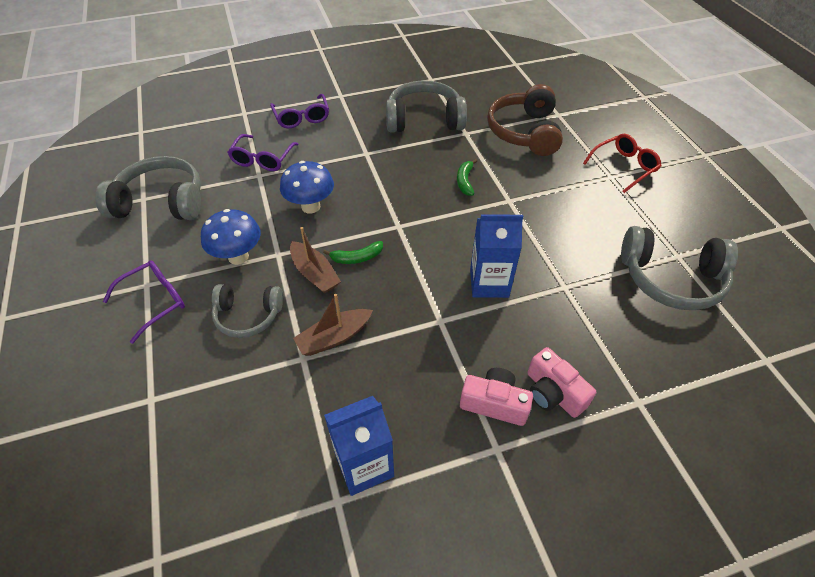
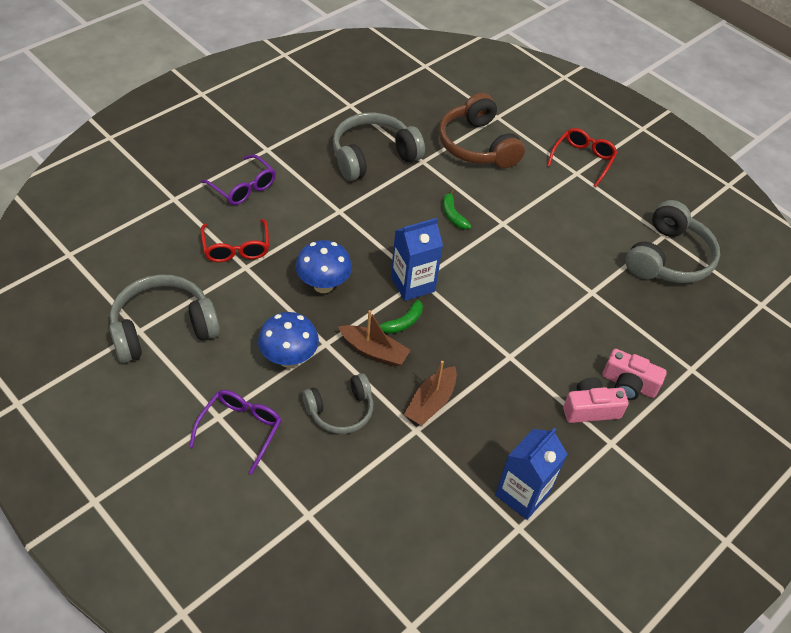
camera: 30 degrees left, 0 degrees up
(262, 159) = (236, 248): purple glasses -> red glasses
(489, 283) = (530, 309): blue carton -> blue carton (412, 284)
(671, 279) = (668, 258): grey headphones -> grey headphones turned 45 degrees counterclockwise

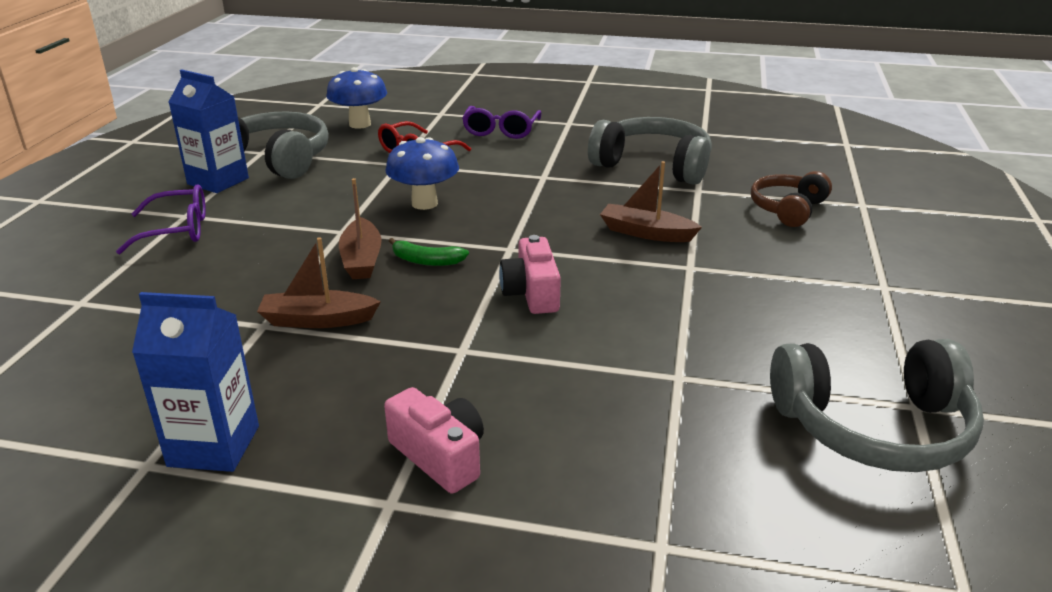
camera: 60 degrees right, 20 degrees down
(289, 358) = (298, 221): blue mushroom -> blue mushroom (360, 124)
(340, 410) = (250, 270): grey headphones -> none
(412, 284) = (496, 247): blue carton -> blue carton (218, 181)
(452, 215) = (646, 233): green banana -> brown boat
(477, 145) = (788, 209): brown headphones -> brown headphones, size x0.63
(583, 159) = (919, 283): red glasses -> none
(628, 384) = (535, 479): pink camera -> pink camera (531, 293)

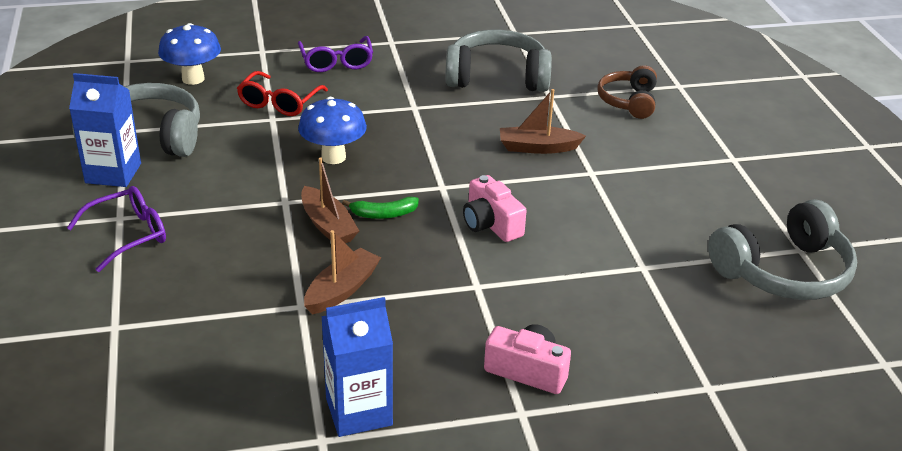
camera: 25 degrees left, 5 degrees up
(317, 320) = (342, 290): brown boat -> brown boat turned 150 degrees clockwise

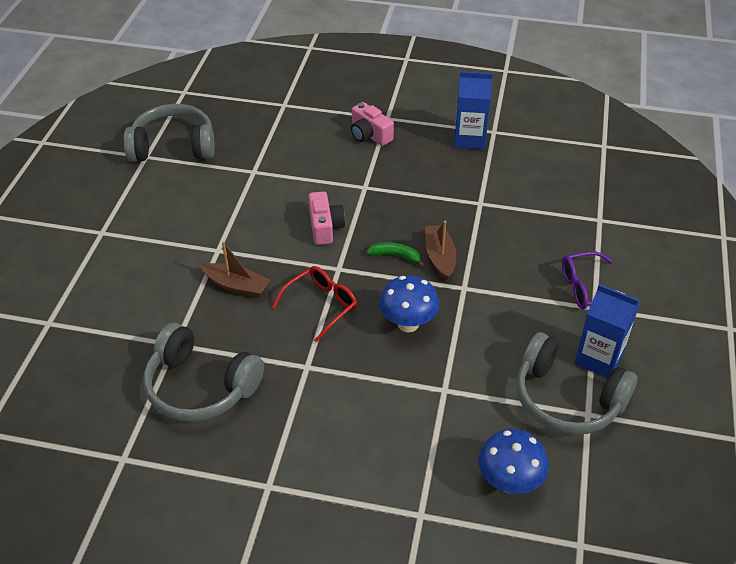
camera: 155 degrees left, 10 degrees up
(279, 103) = (430, 412): red glasses -> red glasses (321, 305)
(336, 62) = (346, 464): purple glasses -> none
(342, 290) = (450, 206): brown boat -> none
(628, 101) = (113, 316): brown headphones -> none

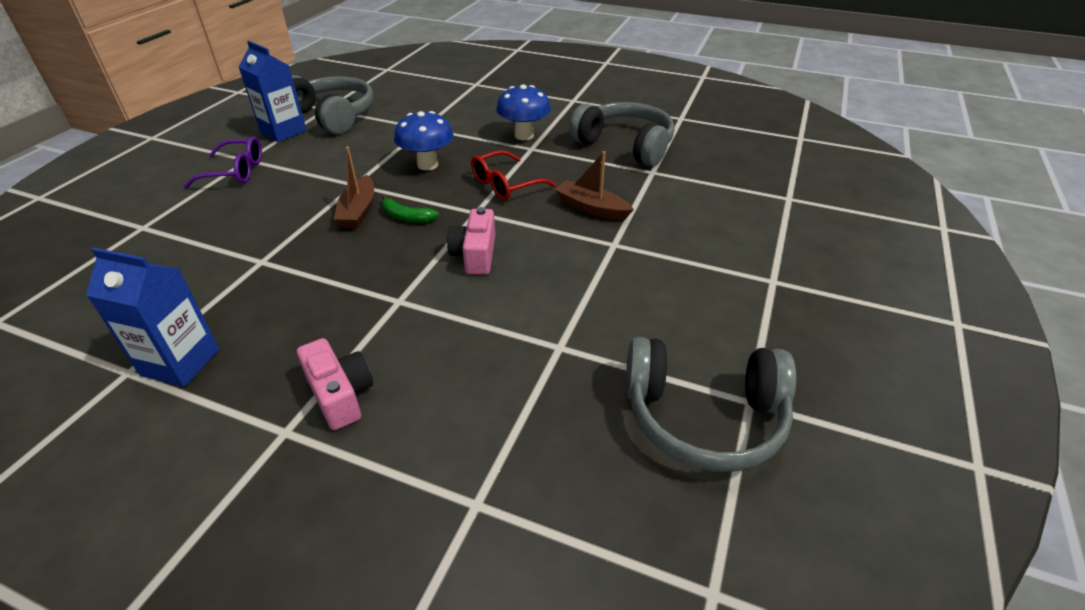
camera: 170 degrees left, 5 degrees down
(509, 482) = (409, 89): blue mushroom -> blue mushroom (524, 135)

